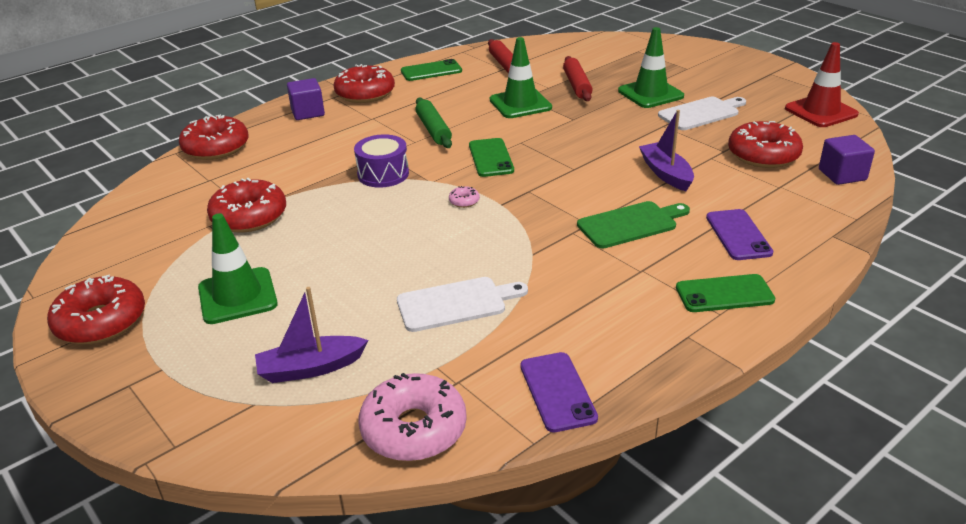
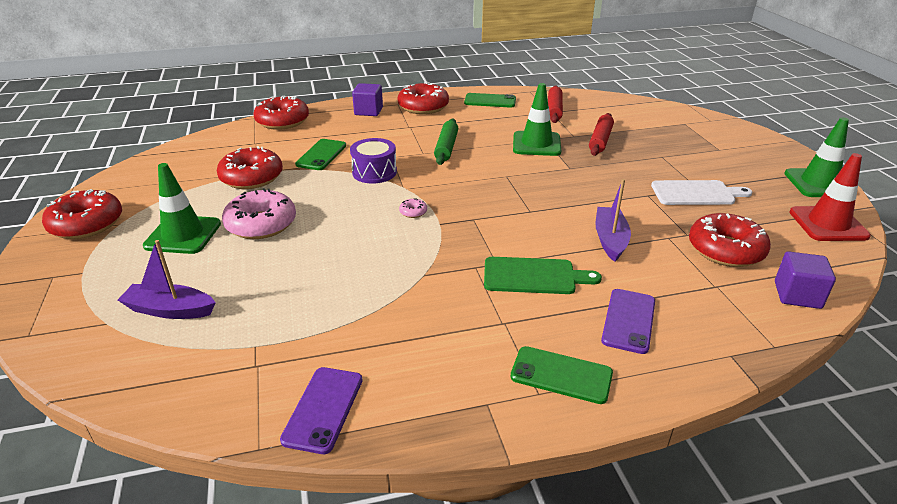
camera: 25 degrees right, 0 degrees up
(414, 429) = (185, 393): pink donut -> pink donut (261, 224)
(456, 303) = (322, 296): white cutting board -> none
(490, 158) = (469, 182): green phone -> green phone (321, 155)
(650, 94) = (662, 163): green traffic cone -> green traffic cone (819, 183)

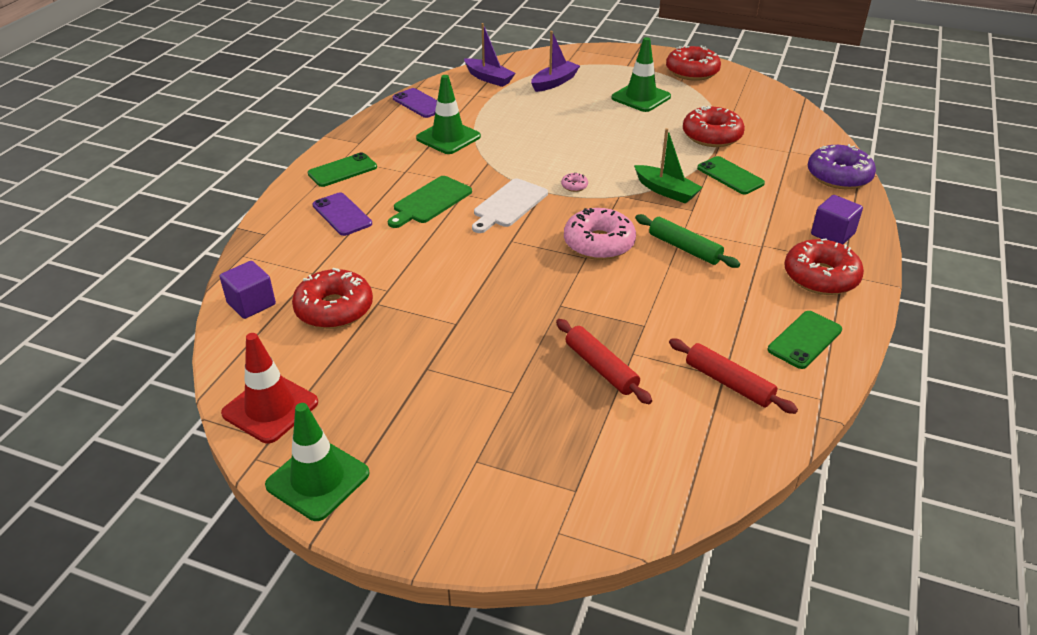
camera: 125 degrees right, 5 degrees up
(261, 224) = (625, 124): pink donut -> pink donut (599, 243)
(282, 121) = (838, 176): red donut -> purple donut
(374, 172) = (666, 191): purple drum -> green boat
(536, 144) = (637, 312): green traffic cone -> green traffic cone (448, 137)
(610, 240) = (424, 258): purple boat -> purple boat (489, 78)
(696, 193) = (420, 358): white cutting board -> white cutting board (508, 205)

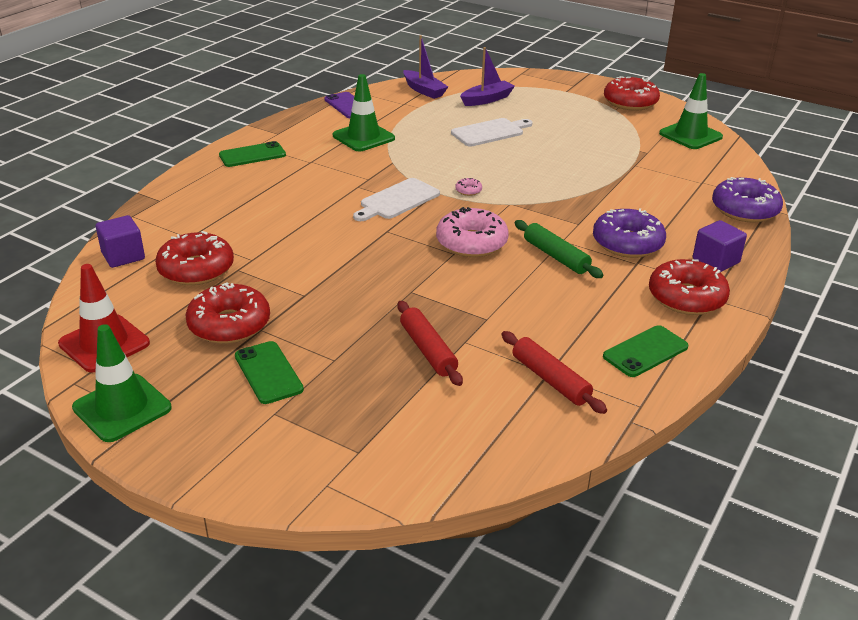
camera: 10 degrees right, 5 degrees down
(342, 214) = (236, 192): purple phone -> none
(430, 201) = (323, 189): green cutting board -> none
(571, 118) = (490, 132): none -> white cutting board
(641, 97) = (568, 120): green traffic cone -> green traffic cone (690, 135)
(666, 191) = (559, 204): green boat -> none
(711, 136) = (626, 160): red donut -> red donut (229, 324)
(730, 176) = (630, 198): green phone -> green phone (268, 372)
(745, 225) = (627, 243): none -> purple donut

